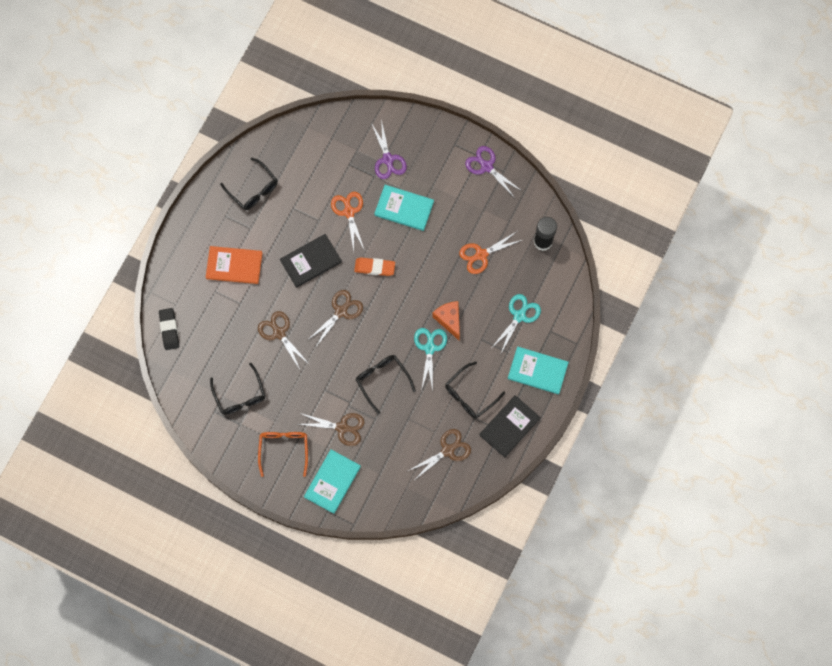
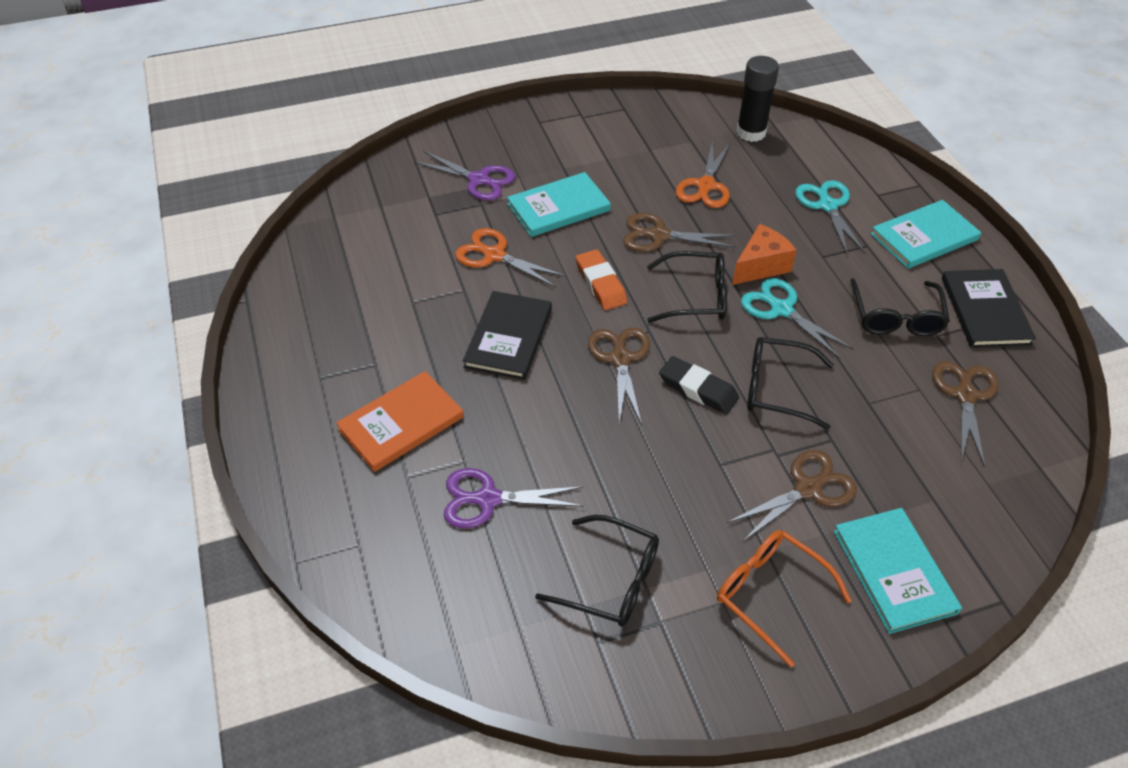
camera: 45 degrees left, 25 degrees down
(169, 330) = (386, 588): black eraser -> black eraser (698, 389)
(253, 189) = (330, 321): black glasses -> black glasses (696, 296)
(279, 333) = (568, 450): brown scissors -> brown scissors (659, 235)
(374, 267) = (601, 283): orange eraser -> orange eraser turned 75 degrees counterclockwise
(449, 320) = (761, 266): orange cheese -> orange cheese turned 120 degrees clockwise
(486, 166) = (601, 116): purple scissors -> purple scissors (488, 499)

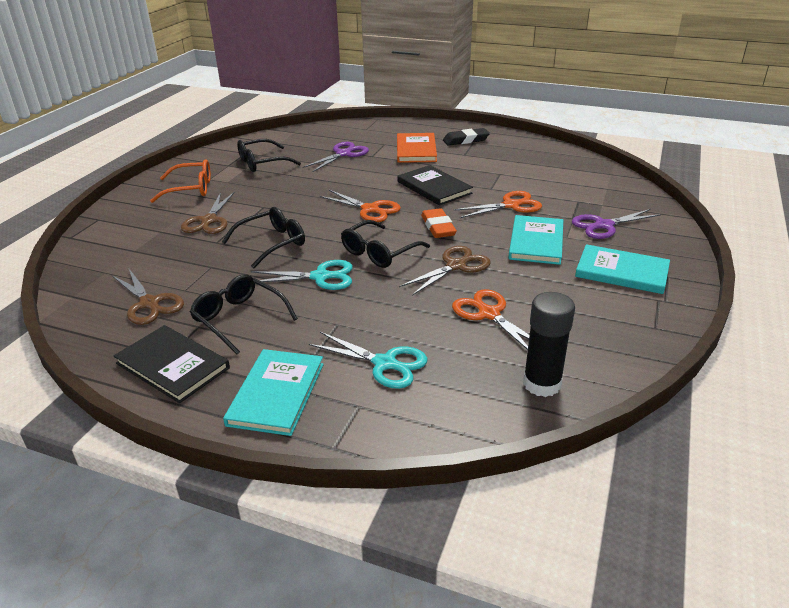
camera: 130 degrees right, 15 degrees down
(601, 283) = (438, 227): orange eraser -> orange eraser turned 60 degrees clockwise
(620, 359) = (370, 209): brown scissors -> orange scissors
(698, 389) = (313, 221): black eraser -> black eraser (466, 140)
(761, 266) = (368, 291): orange cheese -> none
(894, 571) = (137, 219): turquoise book -> turquoise book (622, 272)

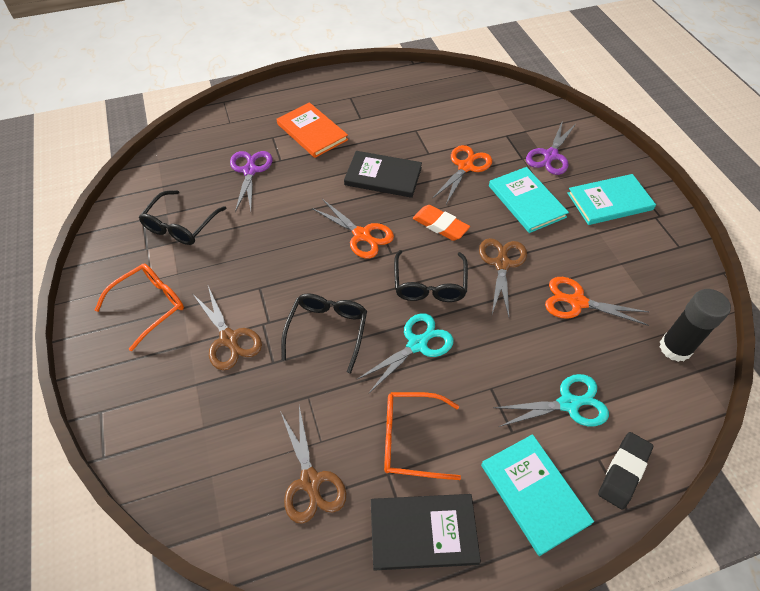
camera: 40 degrees left, 20 degrees up
(149, 303) = (310, 481): brown scissors -> brown scissors turned 60 degrees clockwise
(239, 318) = (410, 439): black glasses -> orange glasses
(370, 209) = (362, 235): orange scissors -> orange scissors turned 45 degrees clockwise
(466, 140) = (341, 97): black eraser -> black eraser (623, 471)

